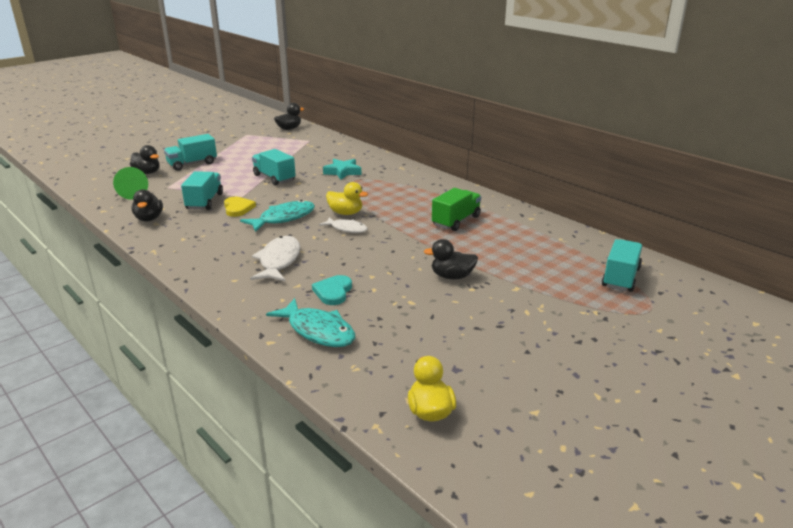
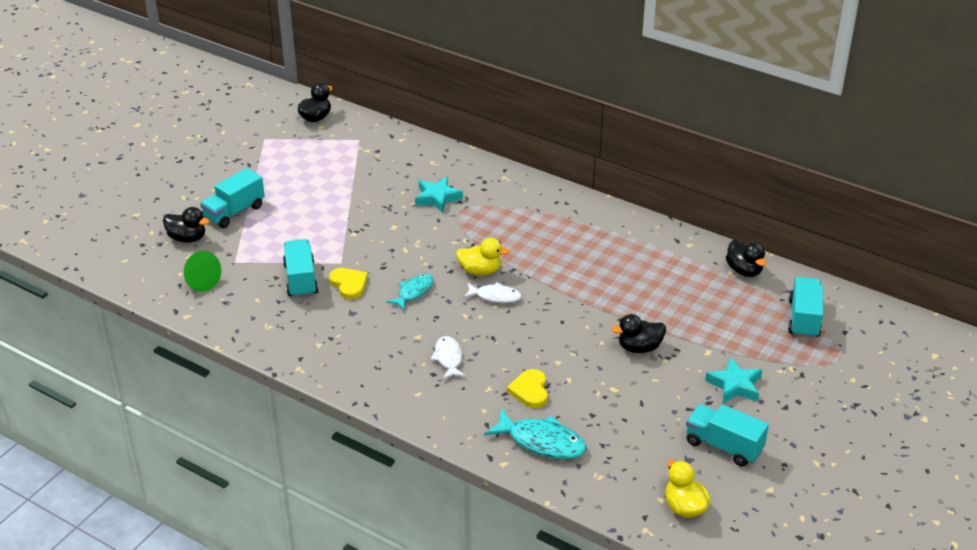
camera: 15 degrees left, 10 degrees up
(149, 219) = (254, 320): black duck -> black duck (744, 270)
(274, 178) = (358, 222): turquoise truck -> turquoise truck (723, 446)
(279, 261) = (448, 358): white fish -> white fish, size x0.63
(283, 218) = (413, 292): turquoise fish -> turquoise fish, size x0.63
(333, 292) = (530, 390): turquoise heart -> yellow heart
(456, 221) = (610, 263): green truck -> none
(532, 316) = (735, 385): none -> turquoise star

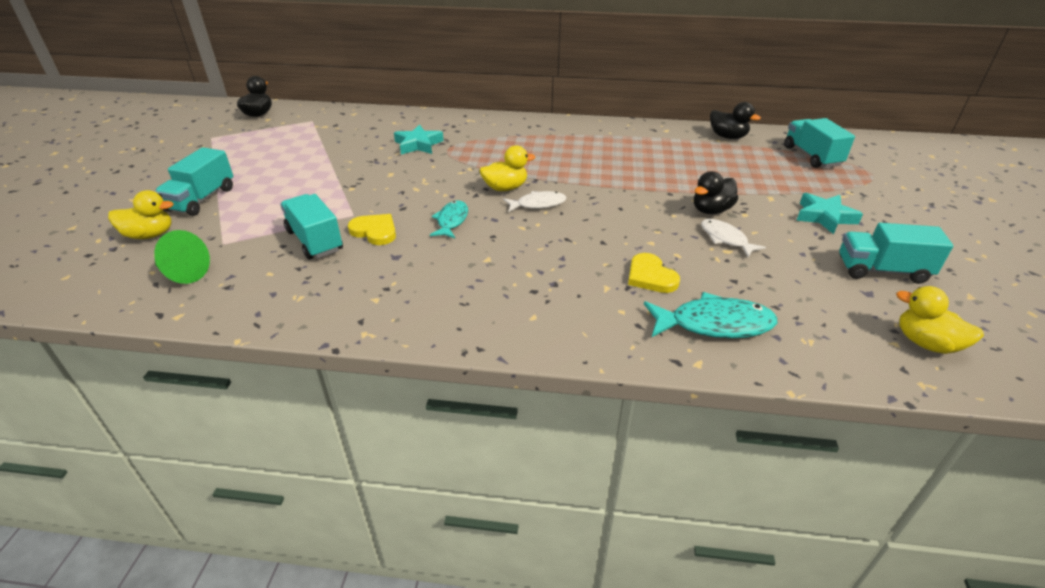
camera: 25 degrees left, 0 degrees up
(187, 238) = (150, 235): black duck -> yellow duck
(448, 358) = (538, 271): white fish -> white fish (725, 239)

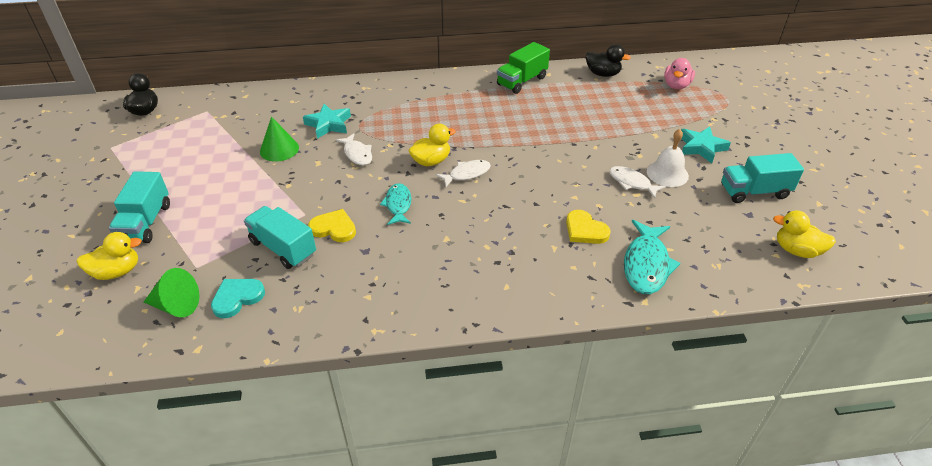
camera: 15 degrees left, 5 degrees up
(244, 277) = (237, 298): none -> turquoise heart
(360, 158) = (279, 149): none -> green cone
(433, 172) = (357, 154): none -> white fish
(634, 133) = (522, 81): none -> green truck
(711, 210) = (612, 156): black duck -> none
(714, 324) = (646, 264): turquoise fish -> turquoise fish turned 120 degrees clockwise
(773, 236) = (667, 173): none -> white bell
(811, 156) = (676, 85): turquoise truck -> pink duck

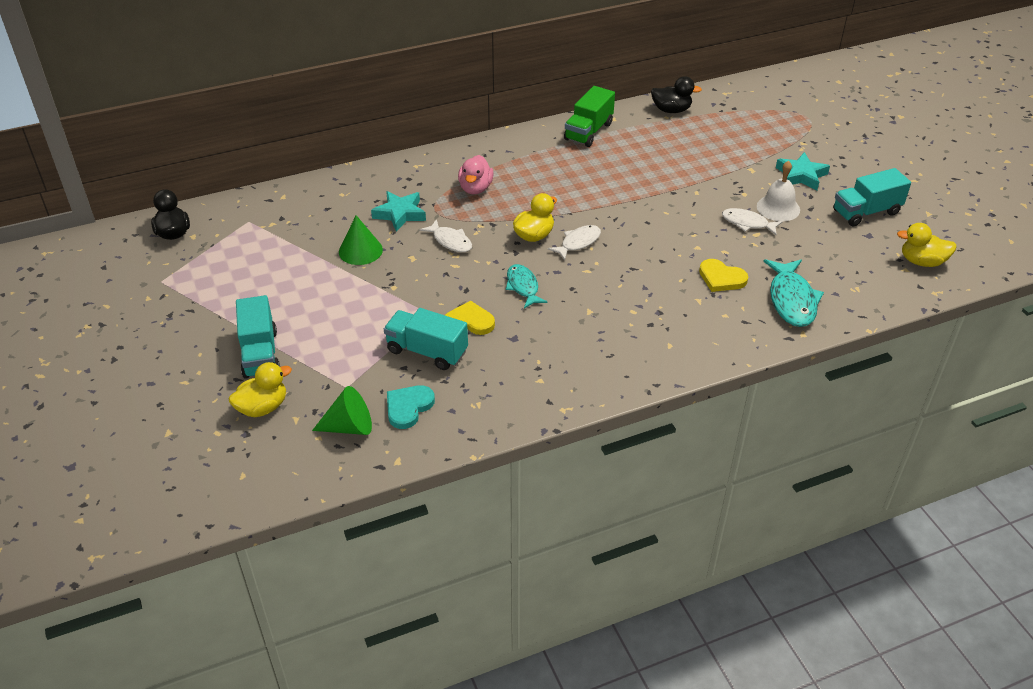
camera: 15 degrees left, 0 degrees up
(676, 85) = (752, 112): pink duck -> pink duck (475, 188)

